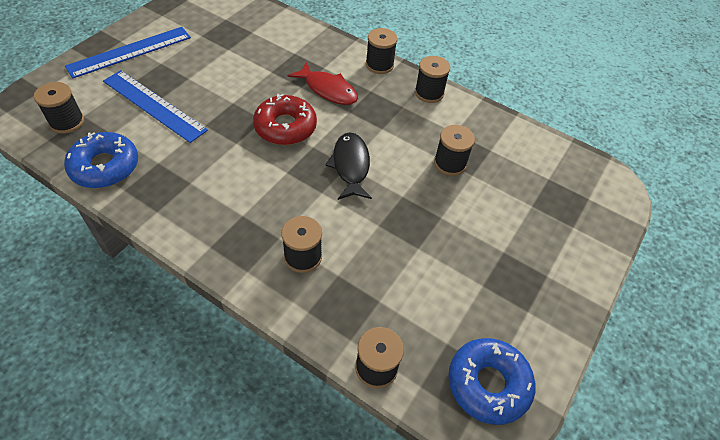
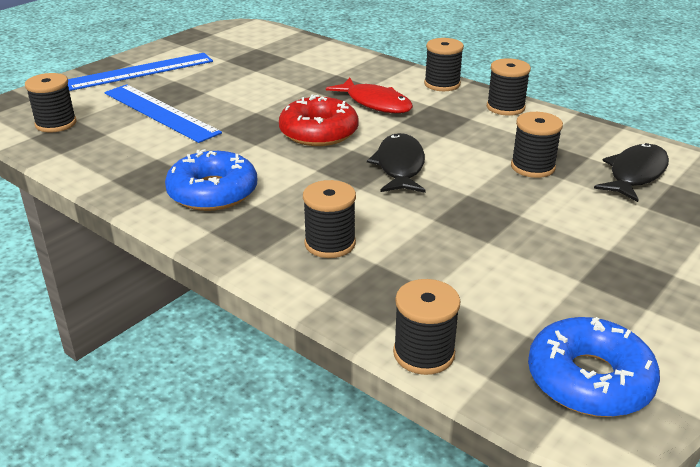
camera: 10 degrees right, 20 degrees down
(105, 167) = (92, 160): blue donut -> blue donut (213, 192)
(523, 169) = (635, 174): none -> black fish

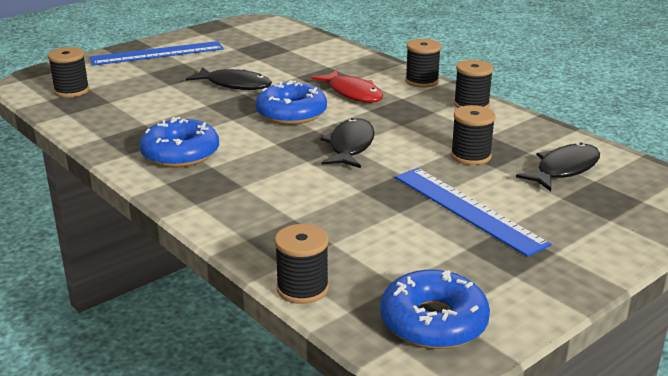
camera: 10 degrees right, 5 degrees down
(160, 112) = (161, 88): blue ruler -> blue ruler (467, 209)
(242, 103) = (235, 85): none -> black fish
(319, 132) = (291, 113): red donut -> blue donut
(330, 244) = (261, 201): black spool -> none

